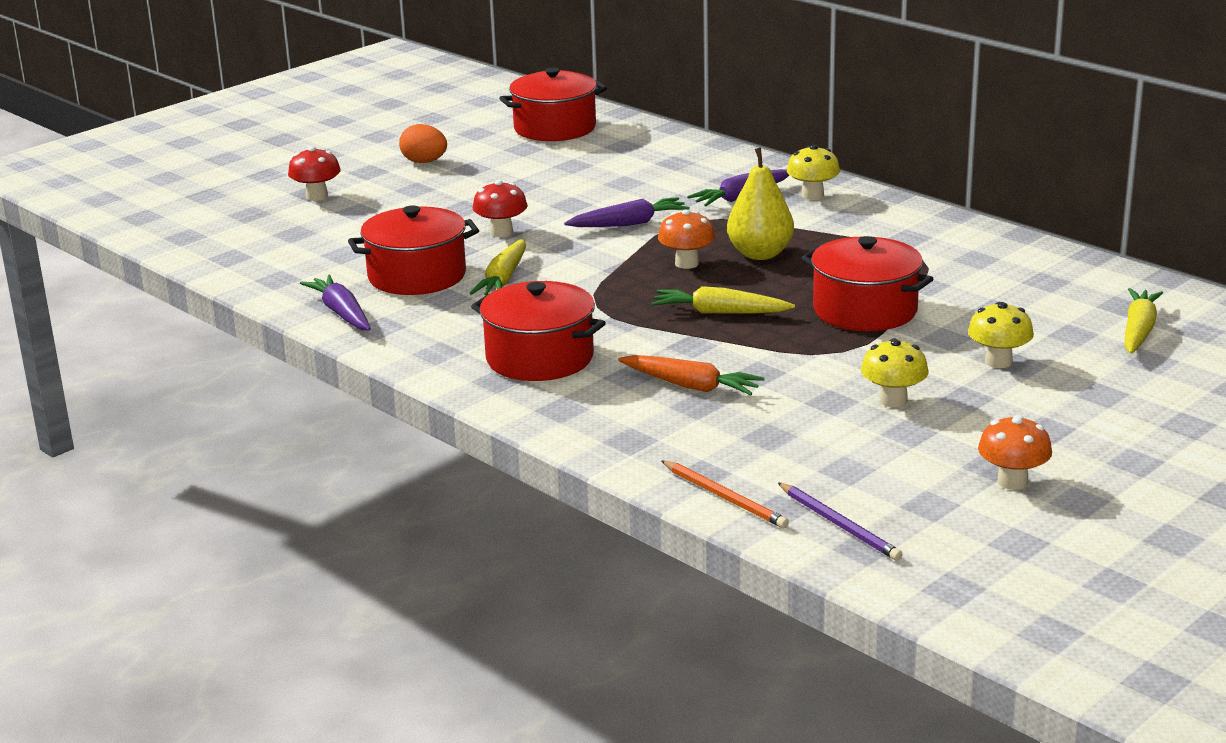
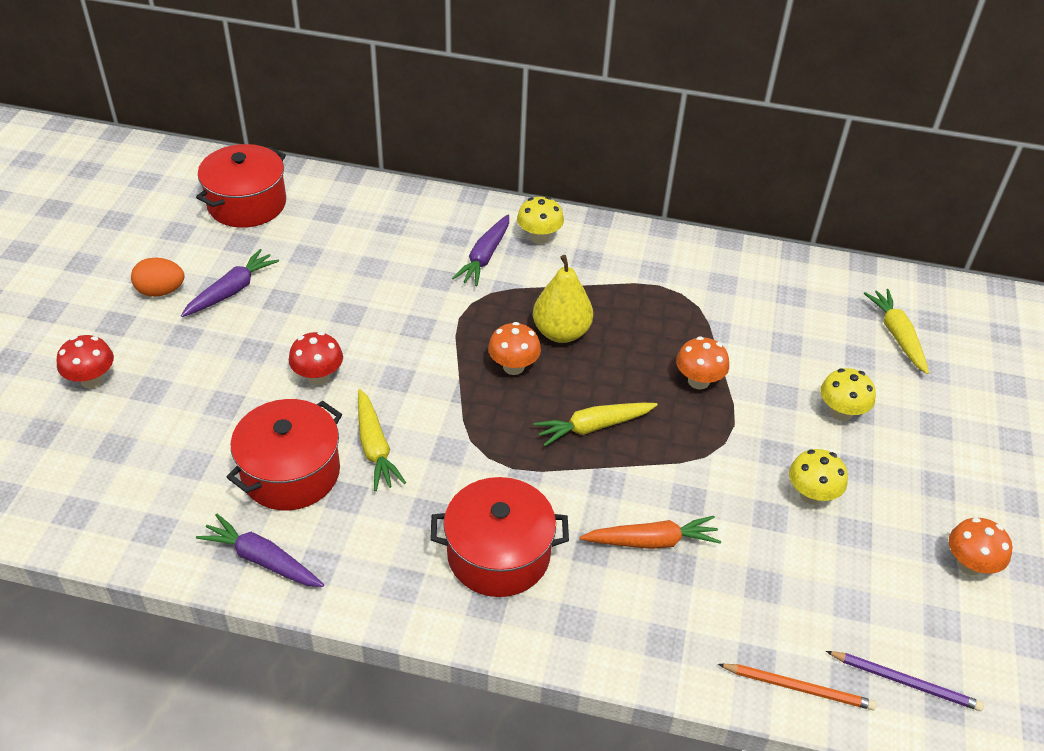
camera: 35 degrees left, 20 degrees up
(629, 224) = (421, 325): purple carrot -> purple carrot (231, 291)
(865, 310) = (698, 381): red pot -> orange mushroom

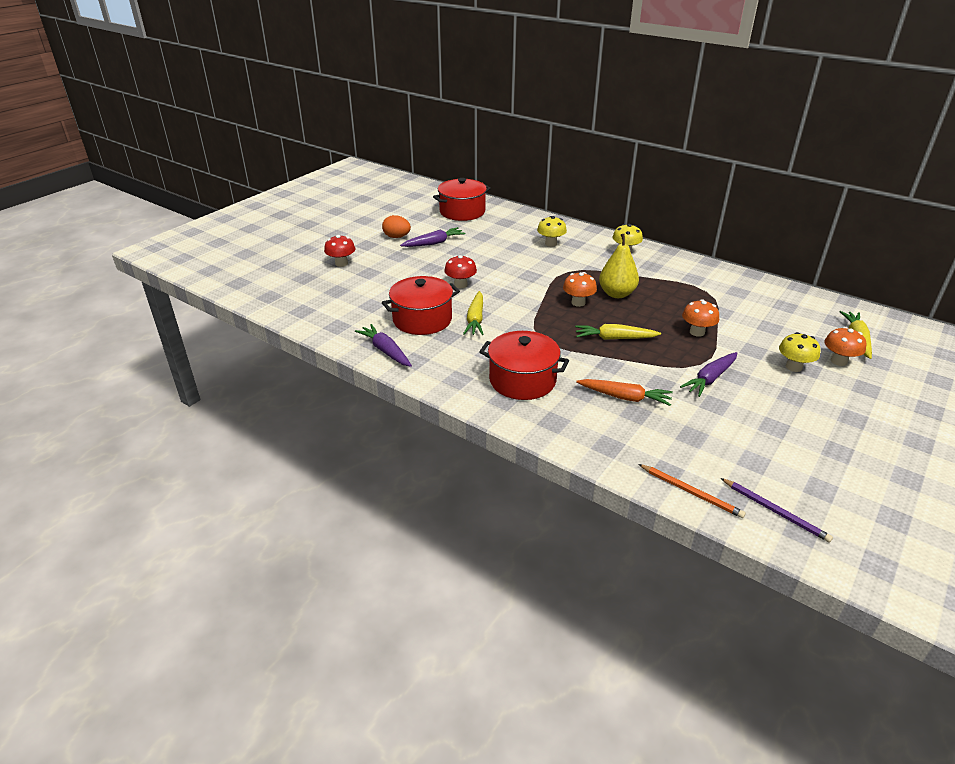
camera: 25 degrees right, 10 degrees down
(485, 257) = (587, 254): purple carrot -> purple carrot (710, 379)
(811, 495) = (750, 401): yellow mushroom -> yellow mushroom (551, 243)
(969, 564) = (858, 464): orange mushroom -> orange mushroom (838, 361)

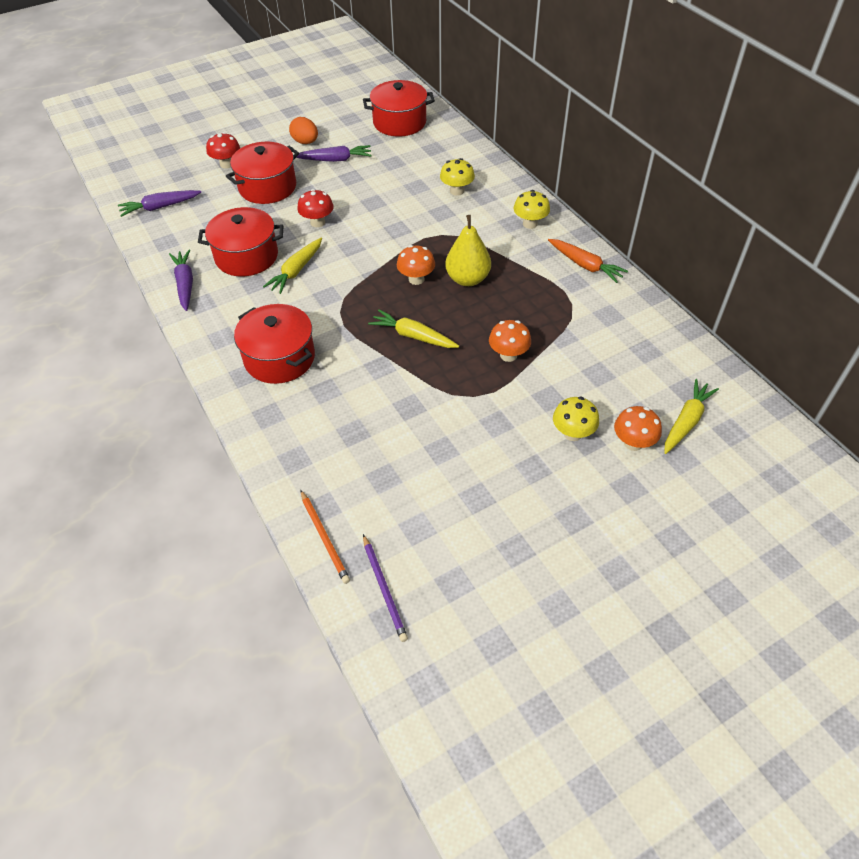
camera: 25 degrees right, 15 degrees up
(393, 271) = (267, 187): none -> red pot
(624, 397) = (359, 410): orange carrot -> orange carrot (585, 265)
(710, 379) = (466, 418): purple carrot -> purple carrot (160, 207)

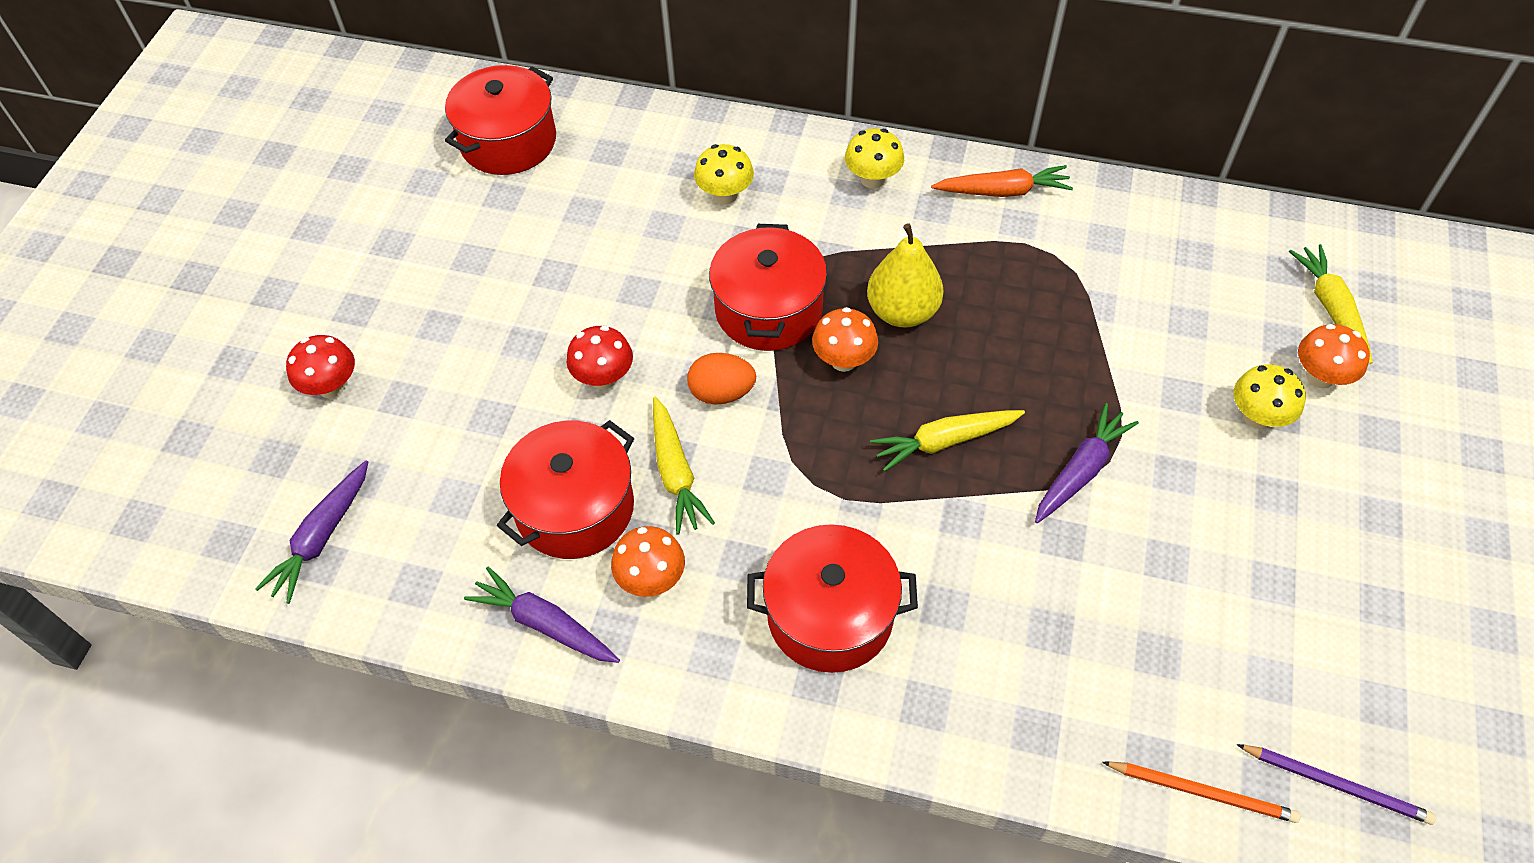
camera: 45 degrees left, 5 degrees up
(267, 187) = (452, 377): red pot -> red pot (768, 309)
(305, 142) = (408, 265): orange egg -> orange egg (722, 393)
(335, 160) = (494, 262): purple carrot -> purple carrot (1080, 471)
(508, 355) = (1076, 376): orange mushroom -> orange mushroom (651, 579)

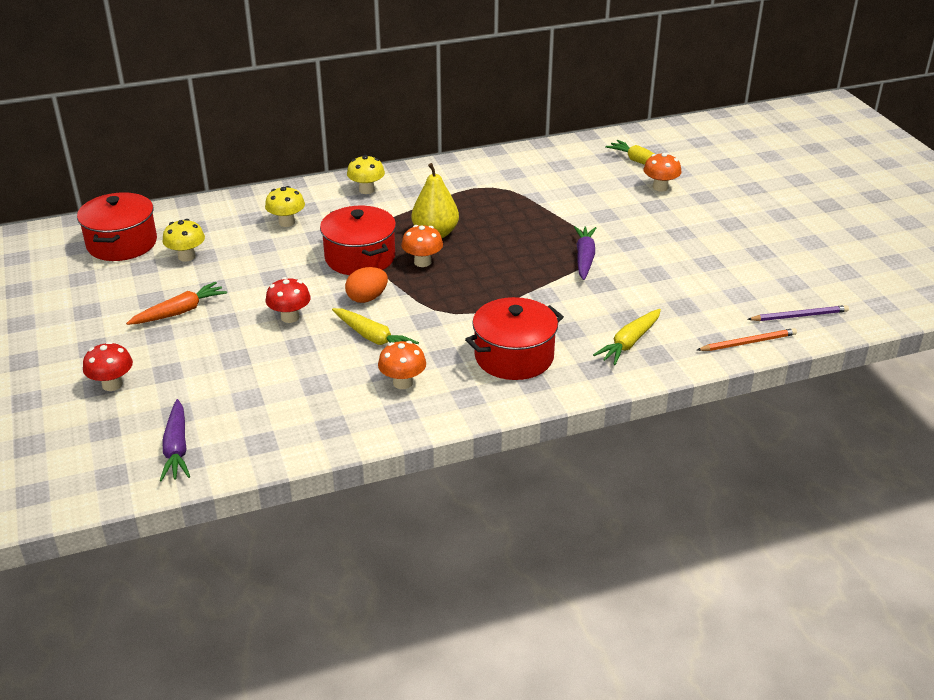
camera: 35 degrees left, 20 degrees down
(545, 624) = (359, 424): purple carrot -> none
(575, 508) = (328, 373): red pot -> none
(945, 441) = (507, 272): yellow carrot -> yellow carrot (629, 343)
(1002, 191) = (442, 173): orange carrot -> orange carrot (179, 312)
(1257, 417) = (646, 210): yellow mushroom -> yellow mushroom (186, 256)

